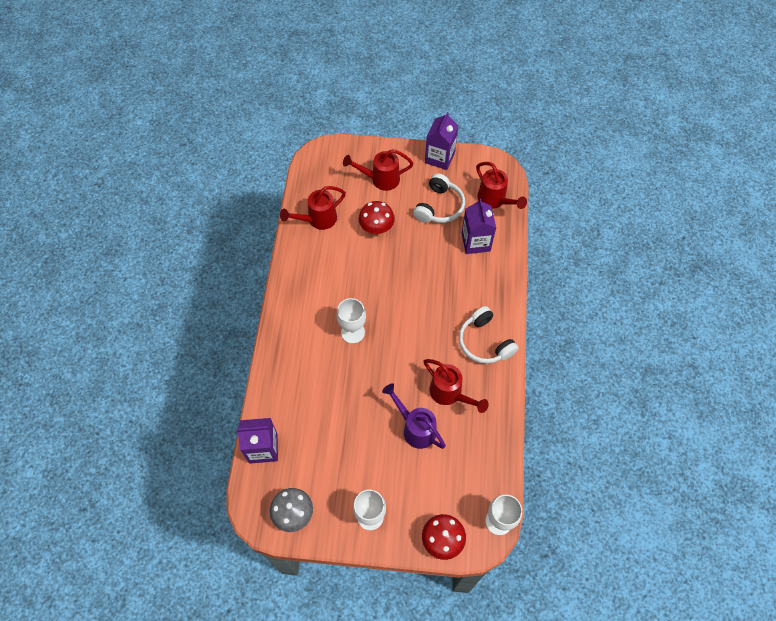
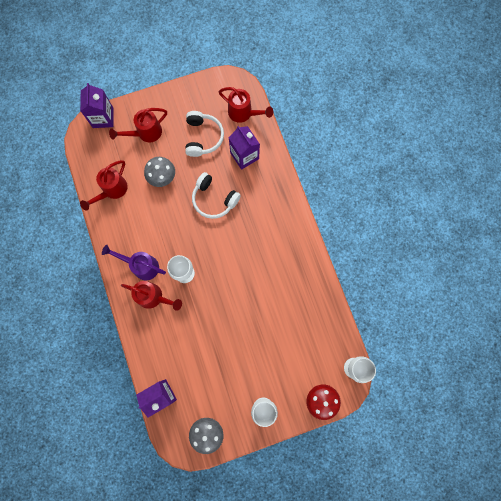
camera: 25 degrees left, 15 degrees up
(376, 227) = (162, 177): red mushroom -> grey mushroom
(415, 428) = (265, 327): purple watering can -> purple watering can (141, 265)
(439, 157) = (184, 93): purple carton -> purple carton (103, 118)
(450, 394) = (279, 289): red watering can -> red watering can (154, 297)
(484, 342) = (286, 236): white headphones -> white headphones (214, 199)

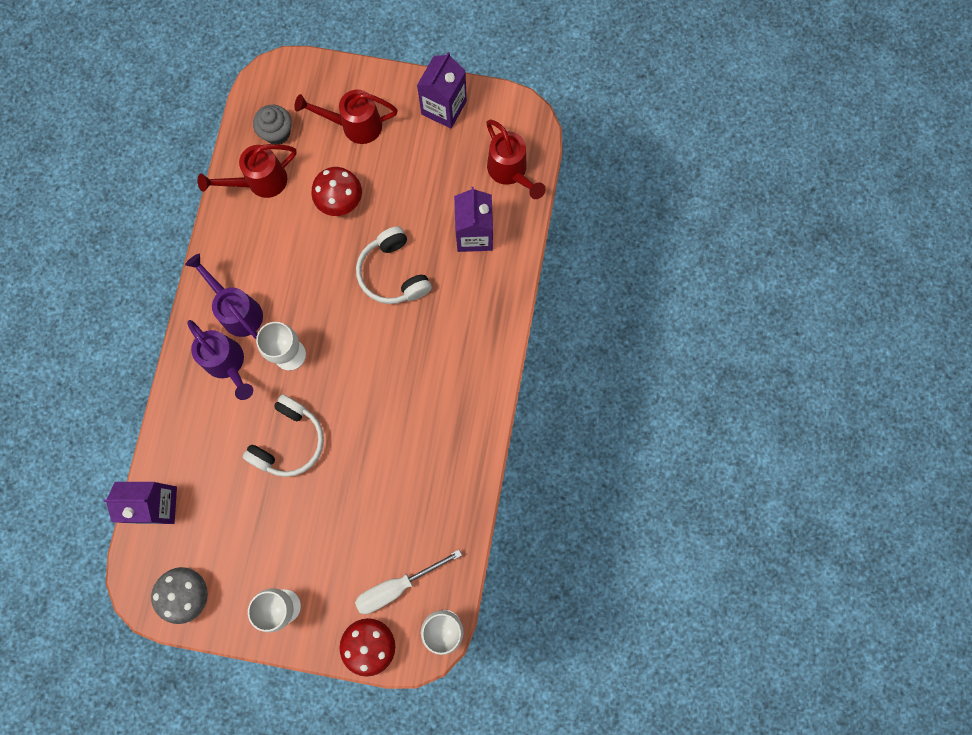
camera: 30 degrees right, 0 degrees up
(103, 118) = (309, 71): purple carton -> purple carton (444, 107)
(105, 159) = (277, 133): none -> grey cupcake
(154, 297) = (228, 364): red watering can -> purple watering can
(162, 177) = (340, 201): grey mushroom -> red mushroom
(203, 137) = (431, 175): white headphones -> white headphones (289, 441)
(316, 362) = (396, 586): none -> white screwdriver

